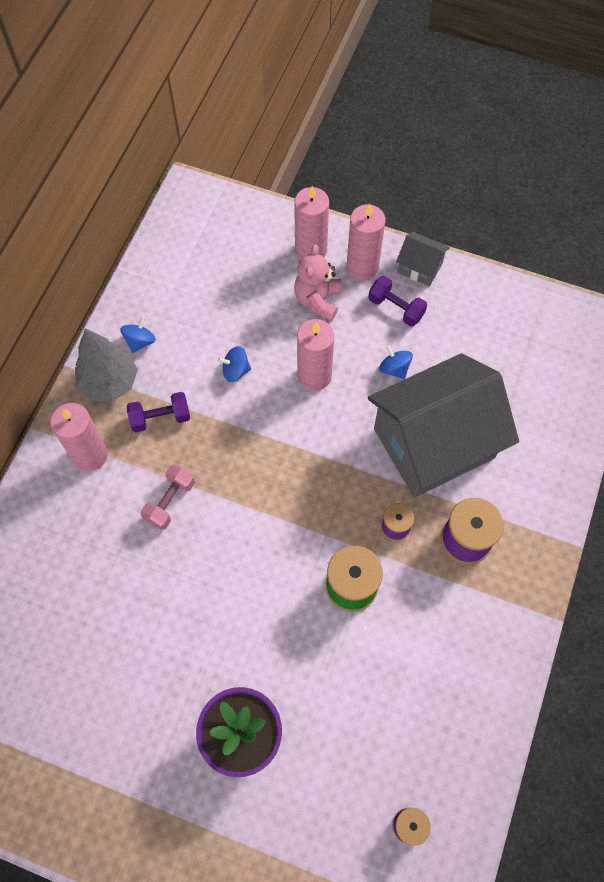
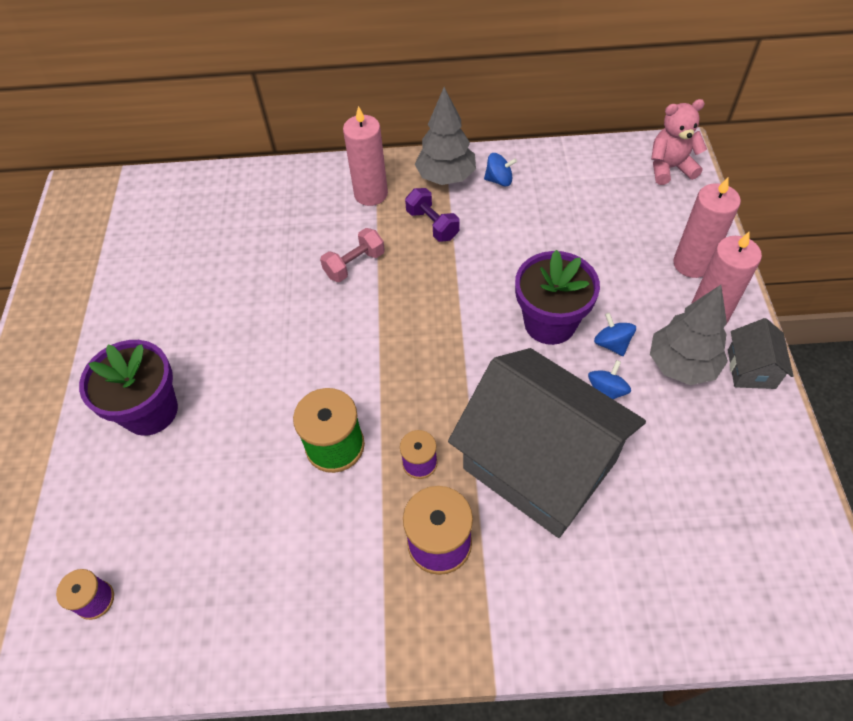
camera: 70 degrees right, 10 degrees down
(170, 502) = (354, 264): pink dumbbell -> pink dumbbell turned 45 degrees counterclockwise
(235, 370) = (514, 258): blue spinning top -> blue spinning top (612, 344)
(314, 376) = (550, 323): pink candle -> purple flower pot
(318, 300) = (638, 292): pink teddy bear -> pink teddy bear (669, 168)
(396, 308) = (681, 365): purple dumbbell -> grey tree

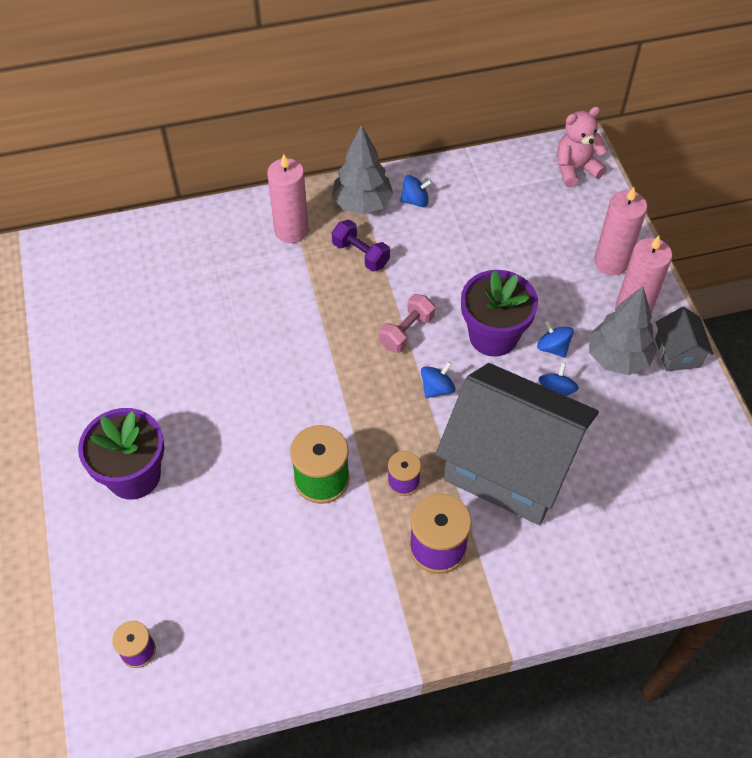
camera: 15 degrees left, 0 degrees up
(354, 264) = (294, 305): pink dumbbell -> pink dumbbell (406, 332)
(478, 369) = (437, 388): none -> blue spinning top

